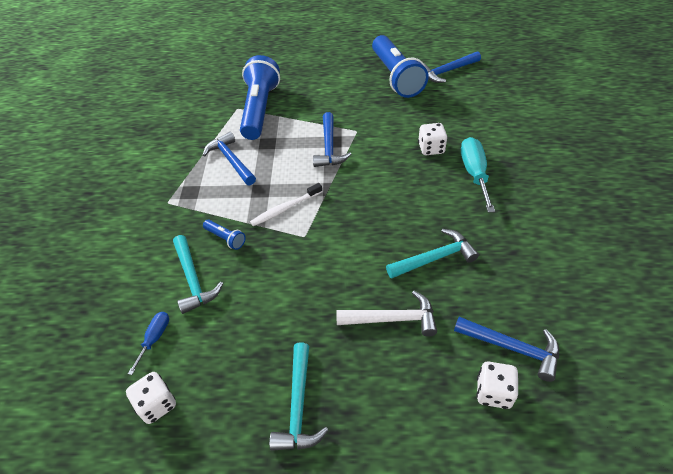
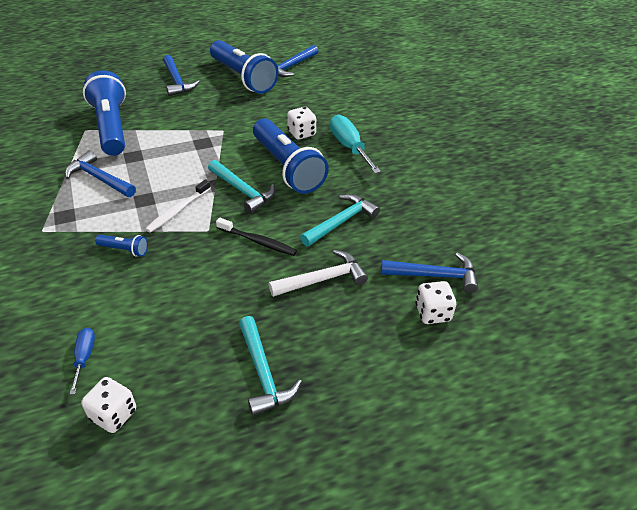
camera: 25 degrees left, 5 degrees down
(193, 279) = (105, 294): turquoise hammer -> turquoise hammer (243, 191)
(329, 147) = (201, 148): blue hammer -> blue hammer (177, 81)
(345, 260) = (258, 241): none -> black toothbrush
(402, 185) = (287, 168): none -> blue flashlight

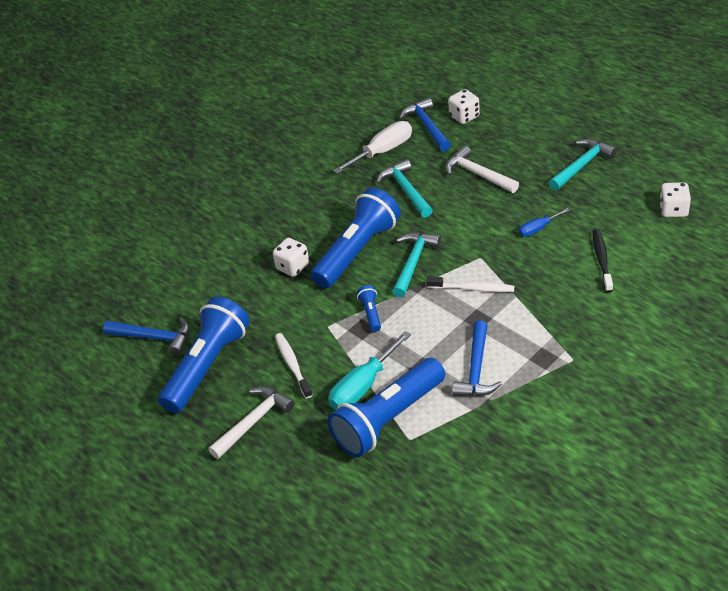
camera: 110 degrees left, 0 degrees up
(84, 357) = (653, 249): blue screwdriver -> blue screwdriver (538, 229)
(124, 250) = (545, 292): blue flashlight -> blue flashlight (371, 313)
(177, 81) = (253, 422): blue hammer -> white hammer
(204, 106) = (292, 365): none -> white toothbrush
(258, 241) = (468, 223): black toothbrush -> black toothbrush (601, 260)
(341, 222) = (406, 190): turquoise hammer -> turquoise hammer turned 45 degrees clockwise
(349, 147) = (293, 226): turquoise screwdriver -> turquoise screwdriver (363, 386)
(414, 229) = (382, 151): none -> white screwdriver

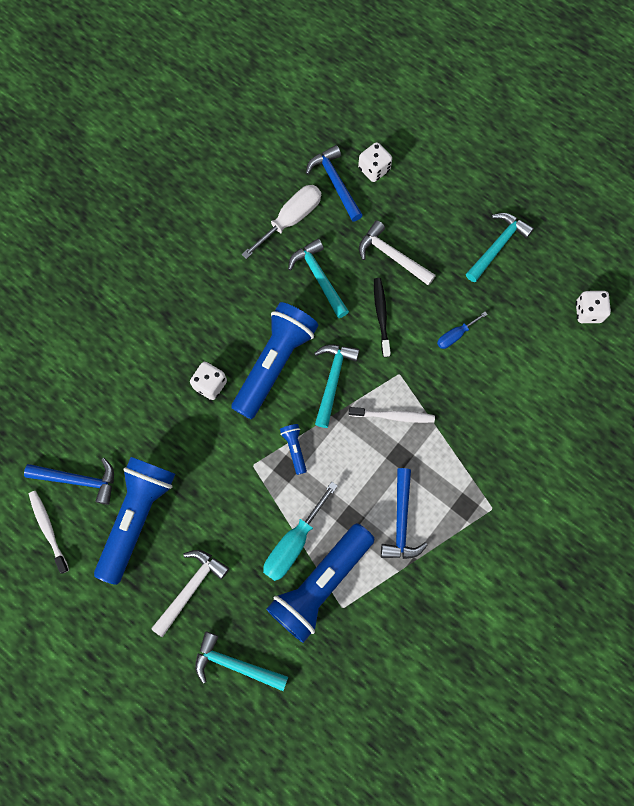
camera: 10 degrees left, 30 degrees up
(291, 485) = (235, 664): none -> turquoise hammer
(292, 365) = (222, 516): white toothbrush -> white toothbrush (48, 529)
(601, 260) = (518, 379): black toothbrush -> black toothbrush (381, 316)

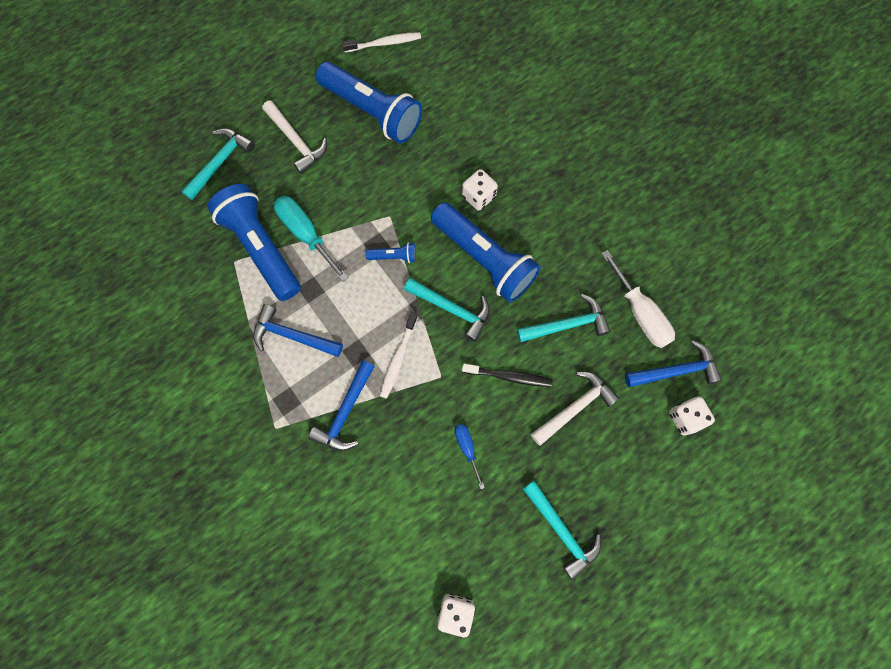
camera: 105 degrees right, 0 degrees up
(78, 480) = (420, 72): blue hammer -> blue hammer (345, 412)

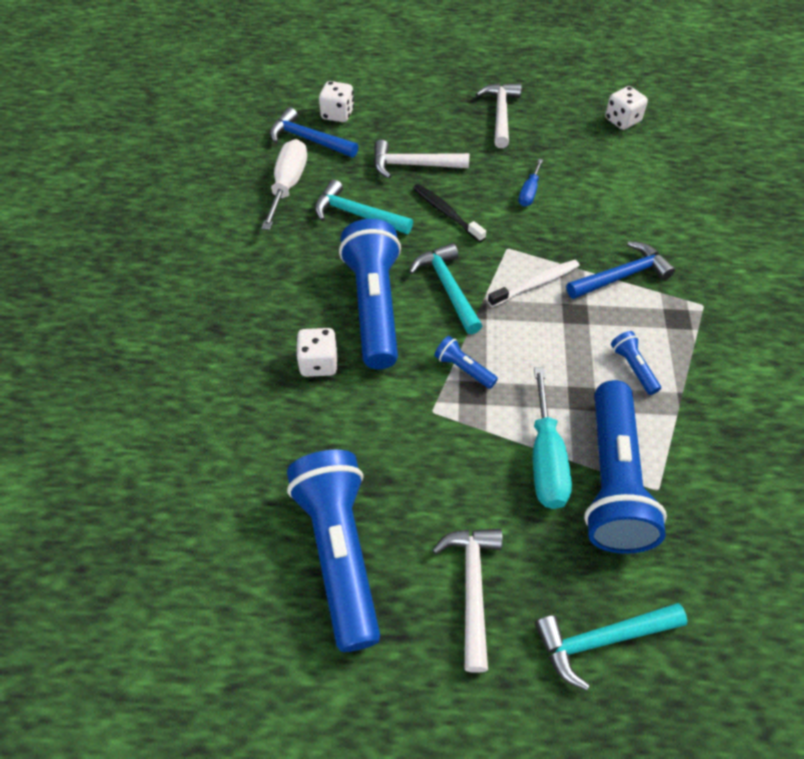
camera: 140 degrees left, 20 degrees down
(293, 336) = (633, 368): blue hammer -> blue flashlight
(384, 43) = (228, 646): white toothbrush -> none
(561, 531) = (500, 114): turquoise hammer -> white hammer

